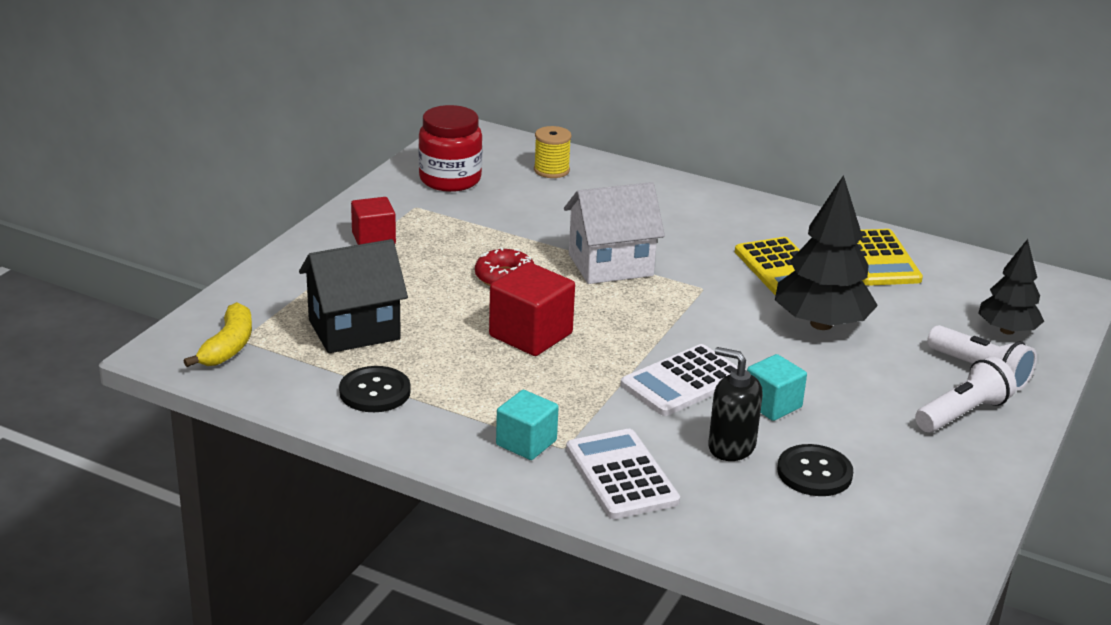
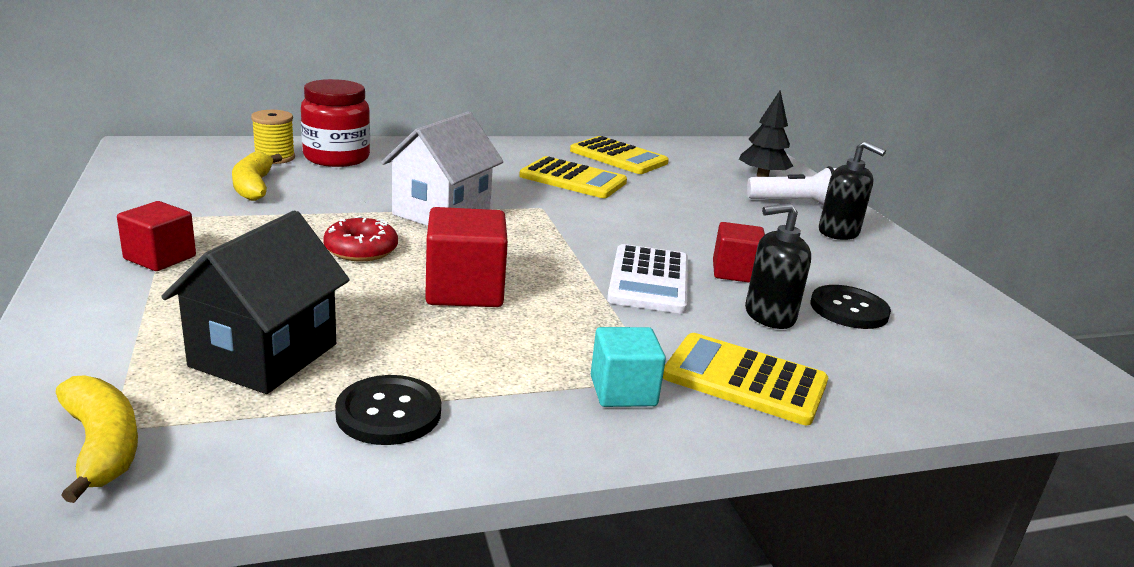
camera: 45 degrees left, 5 degrees down
(450, 179) = (178, 186): red jar -> red jar (336, 158)
(501, 196) = (254, 187): none -> yellow banana
(621, 475) = (744, 380): white calculator -> yellow calculator
(772, 405) = (735, 272): turquoise cube -> red cube
(821, 324) = (661, 206): black tree -> none
(962, 413) = (838, 232): white flashlight -> black soap dispenser

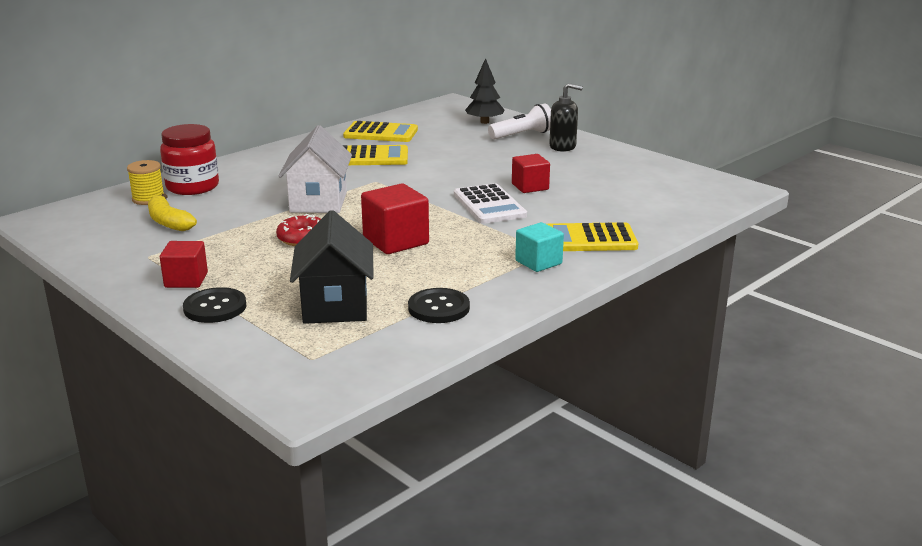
camera: 25 degrees left, 0 degrees up
(102, 446) = (319, 366): yellow banana -> none
(769, 315) = (571, 205): black soap dispenser -> none
(849, 309) = (607, 189): black button -> black button (215, 307)

